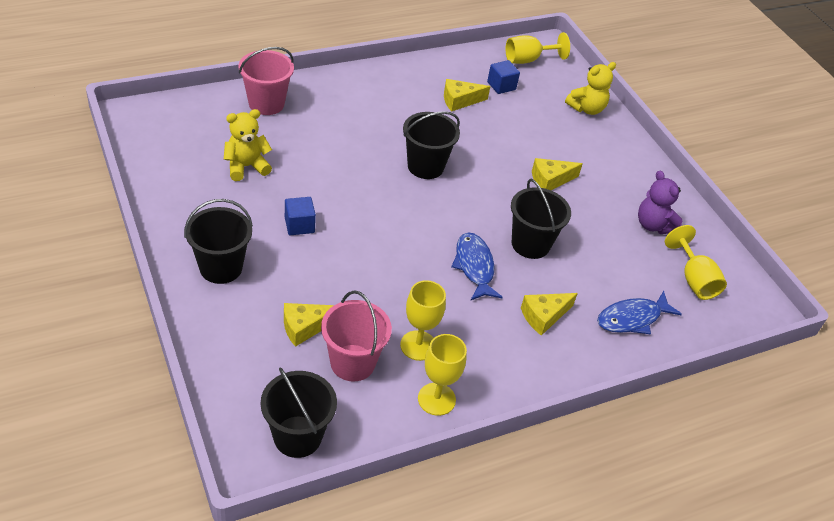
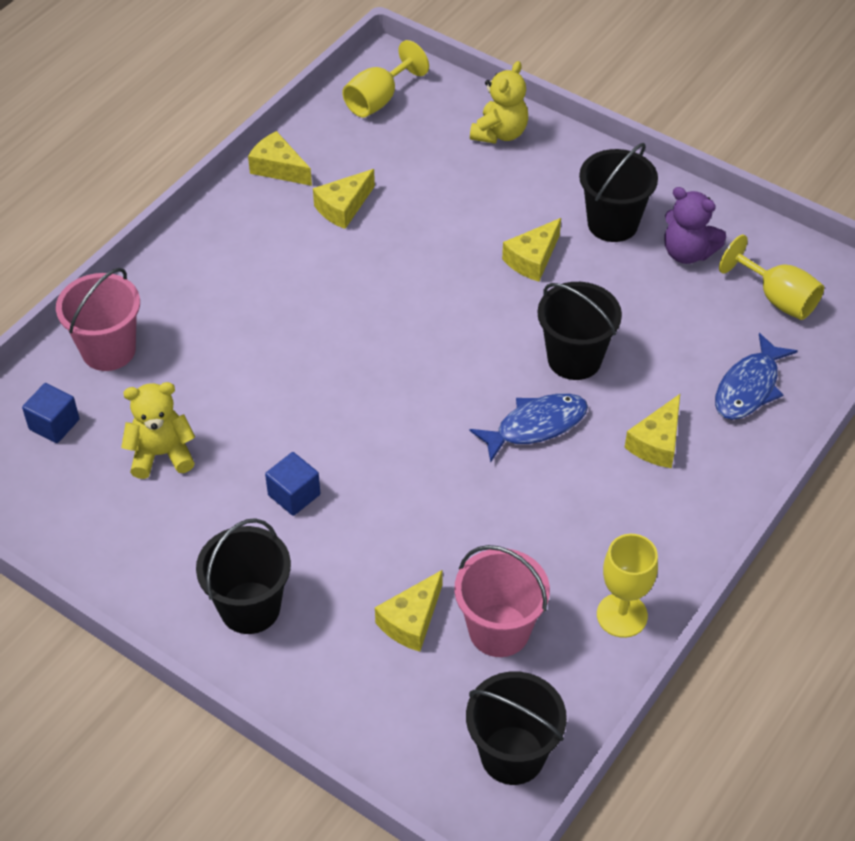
camera: 25 degrees left, 5 degrees up
(246, 166) = (161, 454): yellow teddy bear -> yellow teddy bear turned 45 degrees clockwise
(418, 345) = (552, 564): yellow goblet -> none
(425, 166) = (376, 325): black bucket -> black bucket (612, 223)
(440, 65) = (278, 168): none -> yellow cheese
(474, 266) = (535, 426): blue fish -> blue fish turned 105 degrees clockwise
(501, 86) = (376, 157): blue cube -> blue cube (54, 424)

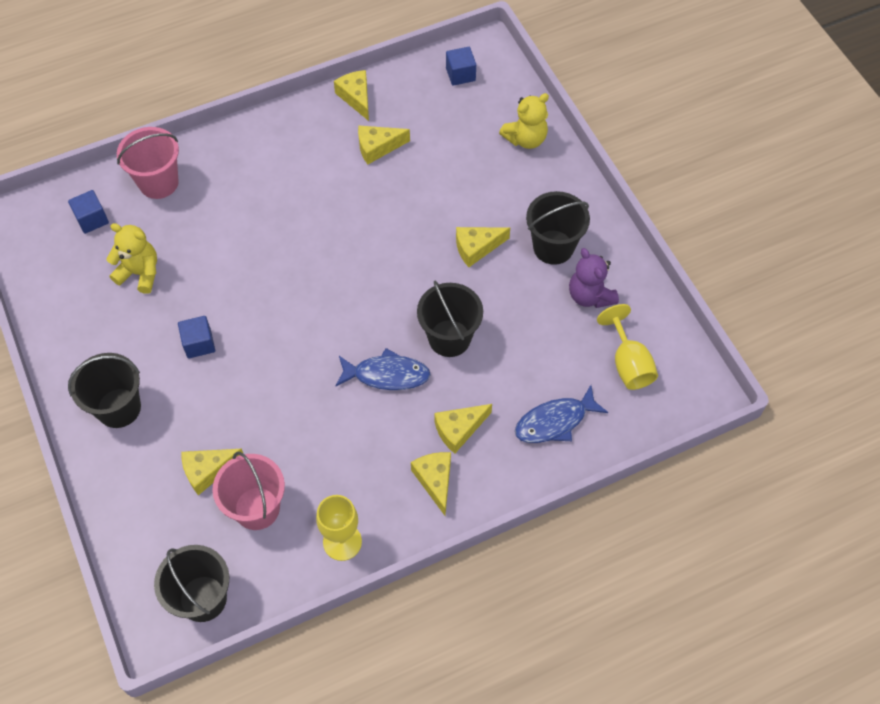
camera: 30 degrees right, 10 degrees up
(378, 100) = (460, 74): yellow goblet -> blue cube
(672, 504) = (435, 481): none -> yellow cheese

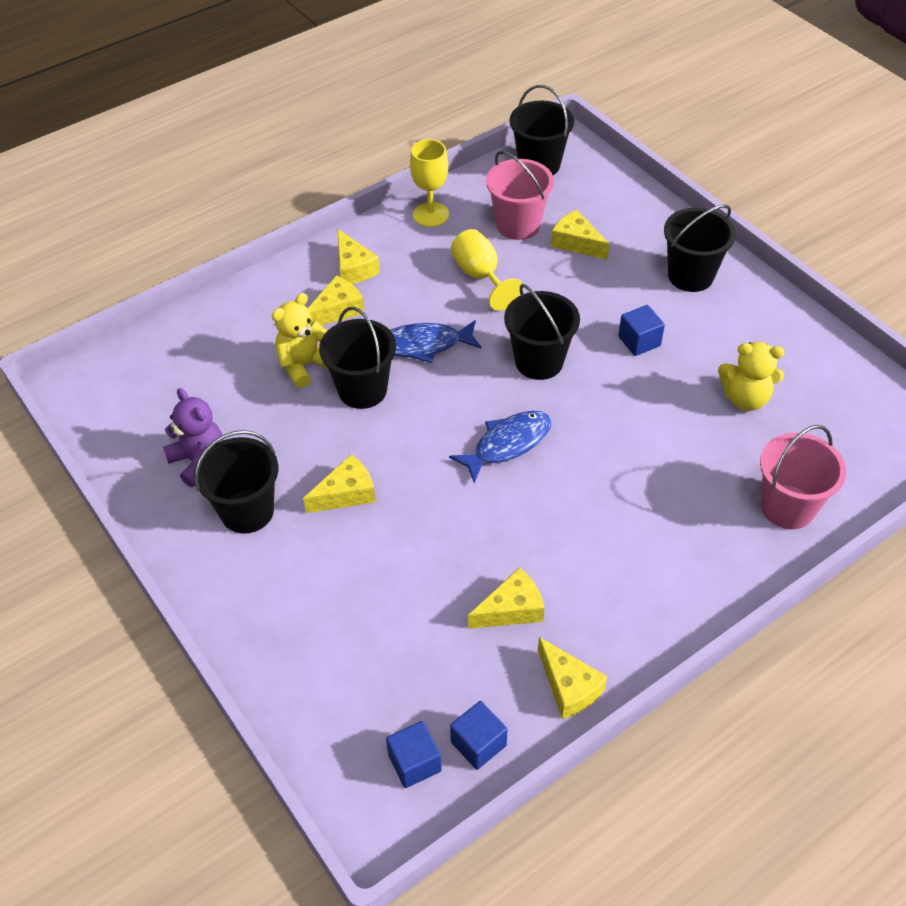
camera: 170 degrees right, 10 degrees down
(92, 219) = (841, 447): blue cube -> blue cube (478, 743)
(208, 471) = (576, 243): yellow cheese -> yellow cheese turned 105 degrees counterclockwise
(292, 339) = (539, 361): none -> black bucket
(525, 139) = (296, 663): yellow teddy bear -> yellow teddy bear (304, 365)
(555, 421) = (236, 332): blue fish -> blue fish (507, 444)
(628, 363) = (155, 397): yellow goblet -> yellow goblet (481, 276)

